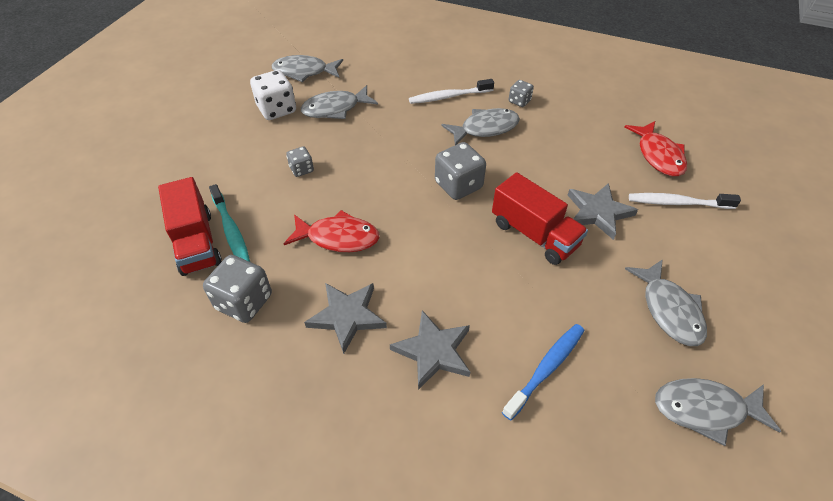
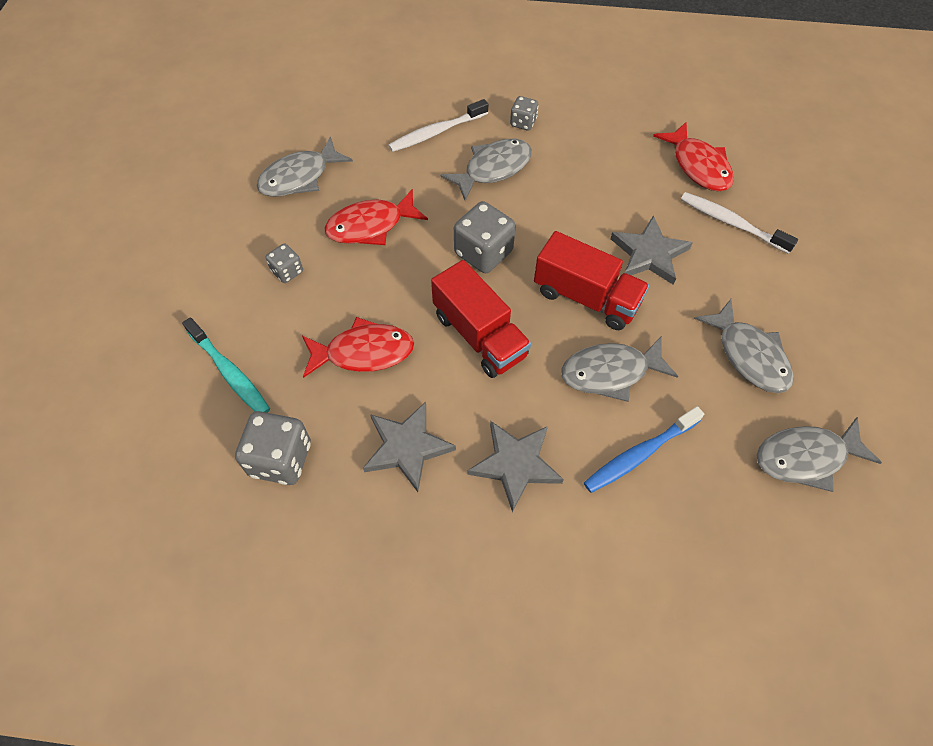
camera: 15 degrees left, 10 degrees up
(196, 242) = (192, 398): red truck -> red truck (479, 335)
(277, 109) = (224, 193): white dice -> none
(304, 72) = (240, 130): grey fish -> grey fish (610, 372)
(376, 150) = (371, 225): none -> red fish
(546, 369) = (639, 454): blue toothbrush -> blue toothbrush turned 150 degrees counterclockwise
(678, 203) = (732, 223): white toothbrush -> white toothbrush turned 45 degrees clockwise

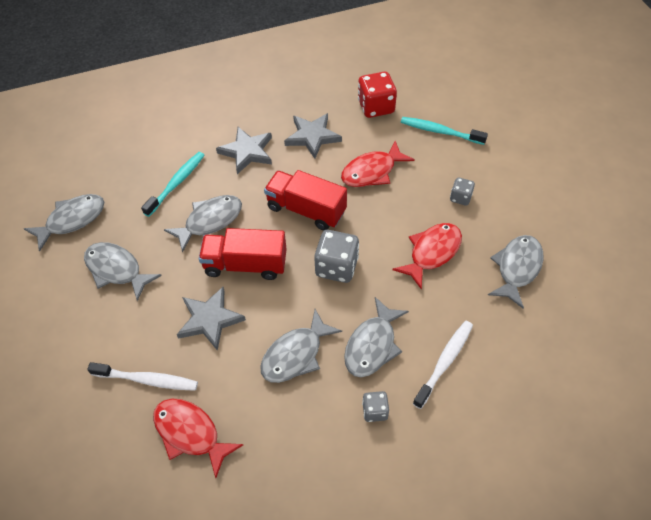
camera: 155 degrees right, 5 degrees down
(280, 459) = (376, 107): grey dice -> red dice
(572, 189) = (295, 354): none -> grey fish
(639, 454) = (176, 183): blue toothbrush -> turquoise toothbrush

